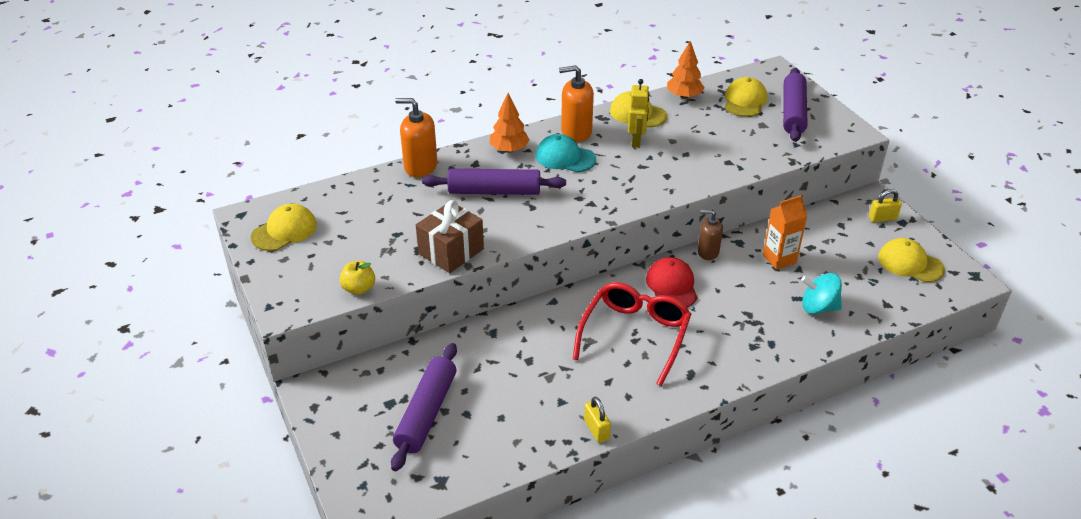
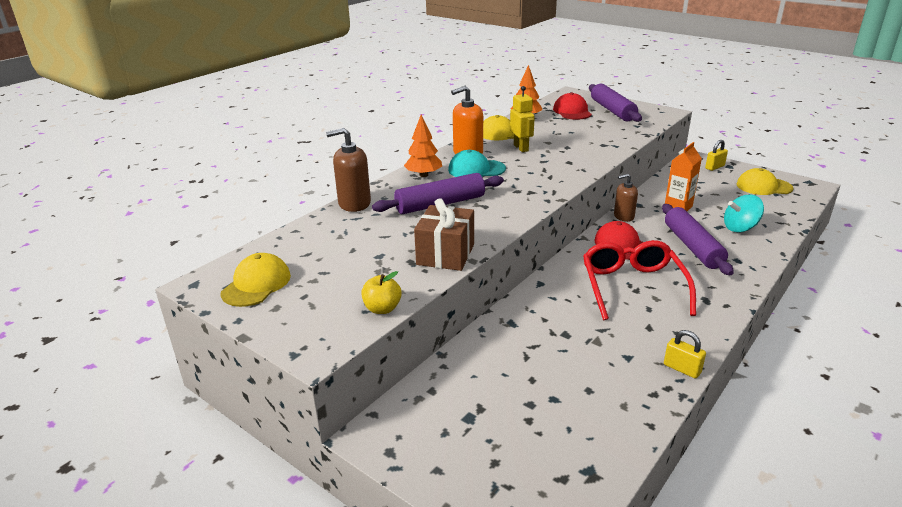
camera: 25 degrees left, 10 degrees down
(420, 166) = (354, 203): orange soap dispenser -> brown soap dispenser
(426, 413) = (514, 412): purple rolling pin -> purple rolling pin (692, 246)
(745, 101) = (572, 111): yellow cap -> red cap

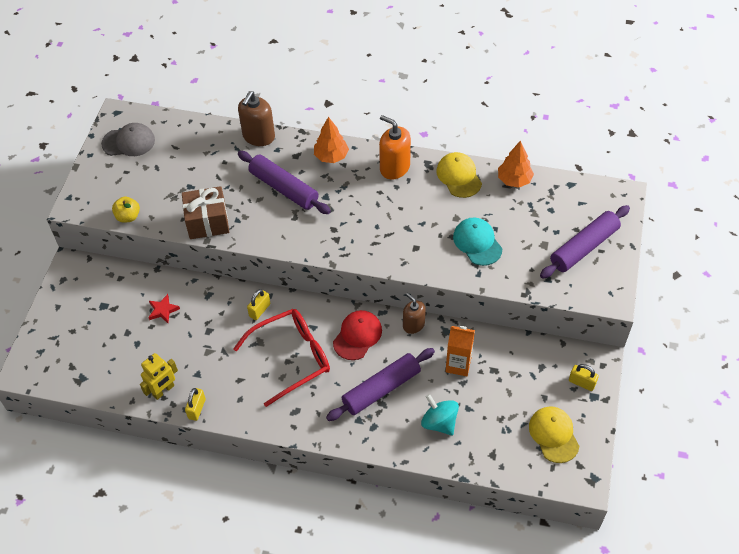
camera: 65 degrees right, 25 degrees up
(256, 284) = (128, 142): yellow cap -> grey cap
(354, 203) = (258, 136): brown soap dispenser -> brown soap dispenser turned 120 degrees counterclockwise
(476, 169) = (362, 186): turquoise cap -> turquoise cap (477, 242)
(512, 363) = (163, 310): none -> red star
(521, 148) = (429, 202): yellow robot -> yellow robot (163, 390)
(556, 293) = (259, 310): none -> yellow padlock
(572, 111) = (558, 213): red cap -> none

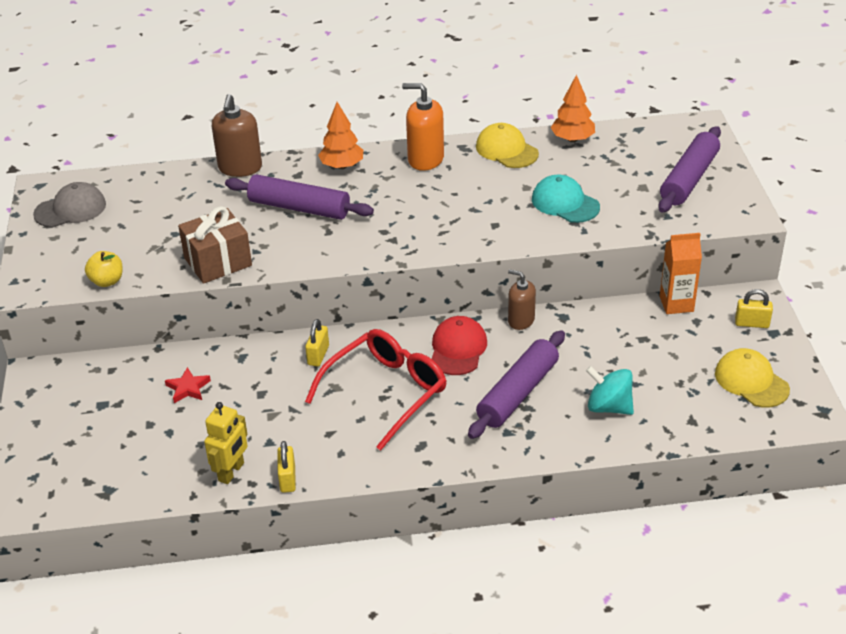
camera: 20 degrees left, 15 degrees down
(458, 365) = (597, 345): orange carton -> orange carton (676, 304)

